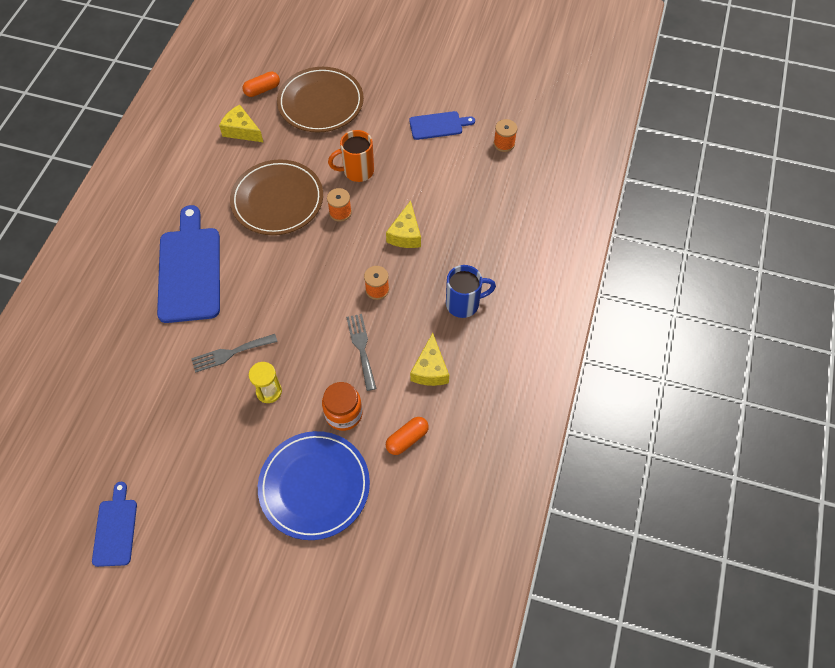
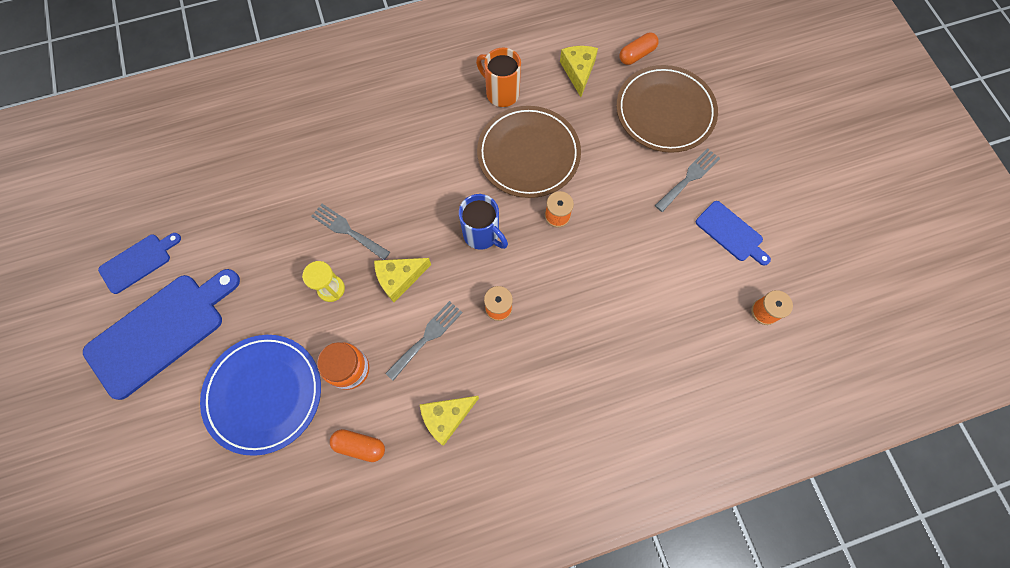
camera: 55 degrees right, 10 degrees up
(189, 270) = (405, 138): blue cutting board -> blue cutting board (160, 331)
(262, 90) = (636, 55): orange capsule -> orange capsule turned 60 degrees counterclockwise
(357, 171) = (615, 197): orange mug -> orange mug (501, 93)
(380, 122) = (689, 178): none -> grey fork
(405, 234) = (579, 291): yellow cheese -> yellow cheese (399, 279)
(464, 304) = (541, 401): blue mug -> blue mug (482, 234)

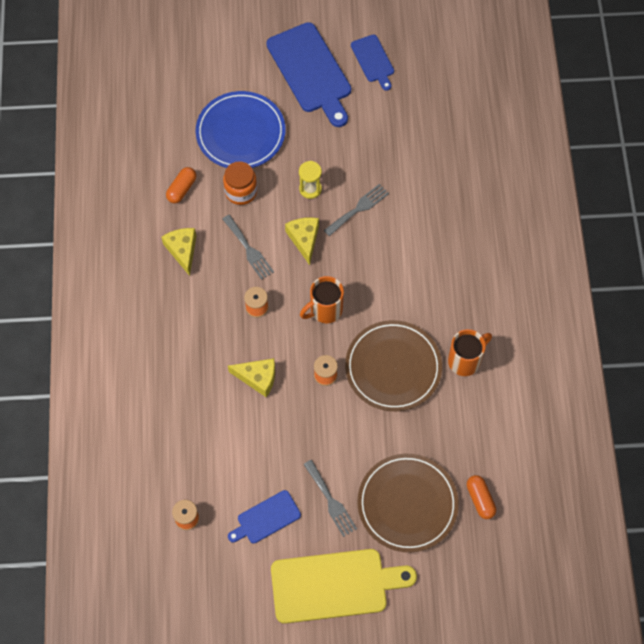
camera: 105 degrees right, 5 degrees down
(482, 234) = (325, 310): blue mug -> orange mug
(578, 72) = (473, 437): yellow cheese -> yellow cheese (258, 378)
(768, 155) = (334, 585): none -> yellow cutting board

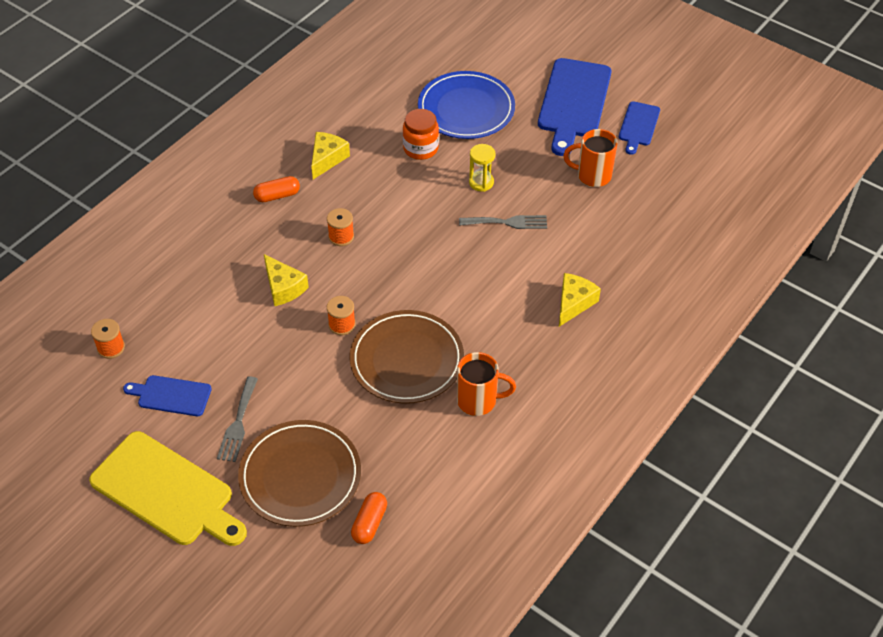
camera: 40 degrees right, 15 degrees down
(182, 189) = (375, 118): orange capsule -> orange capsule (277, 196)
(249, 249) = (381, 192): grey fork -> none
(304, 239) = (435, 214): yellow cheese -> yellow cheese (573, 303)
(325, 310) = (395, 277): orange mug -> orange mug (592, 175)

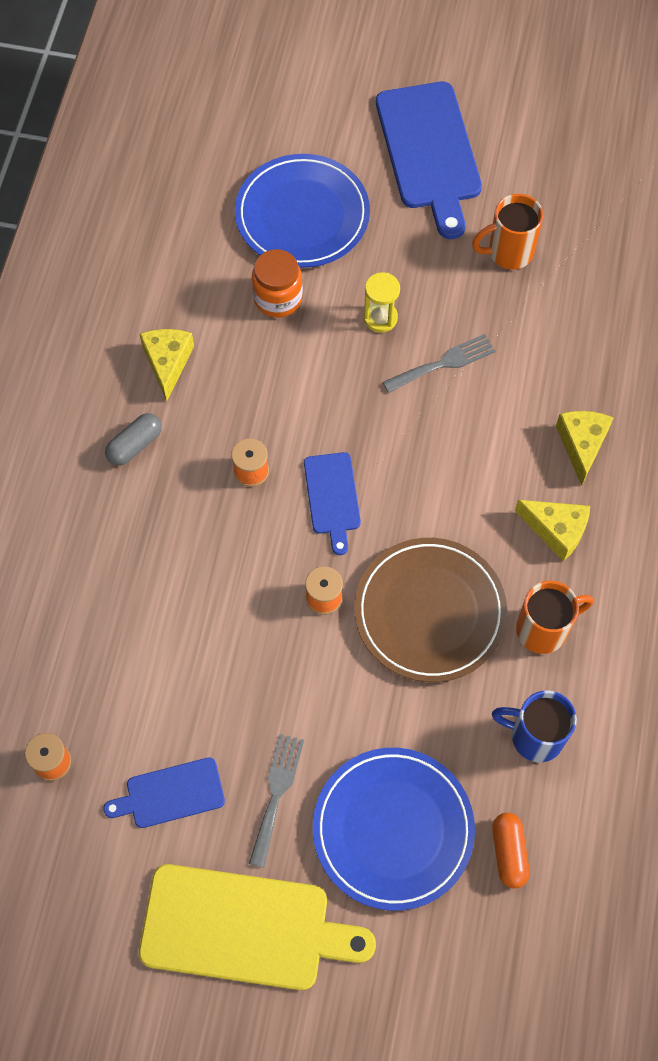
camera: 25 degrees left, 15 degrees up
(238, 423) = (276, 793): grey fork -> grey fork turned 150 degrees counterclockwise
(277, 196) = (135, 445): orange capsule -> grey capsule
(283, 287) = (221, 576): yellow cheese -> yellow cheese (556, 530)
(300, 476) = (393, 829): brown plate -> blue plate
(432, 461) = (534, 736): none -> blue mug
(638, 126) = (525, 156): blue cutting board -> blue cutting board (332, 497)

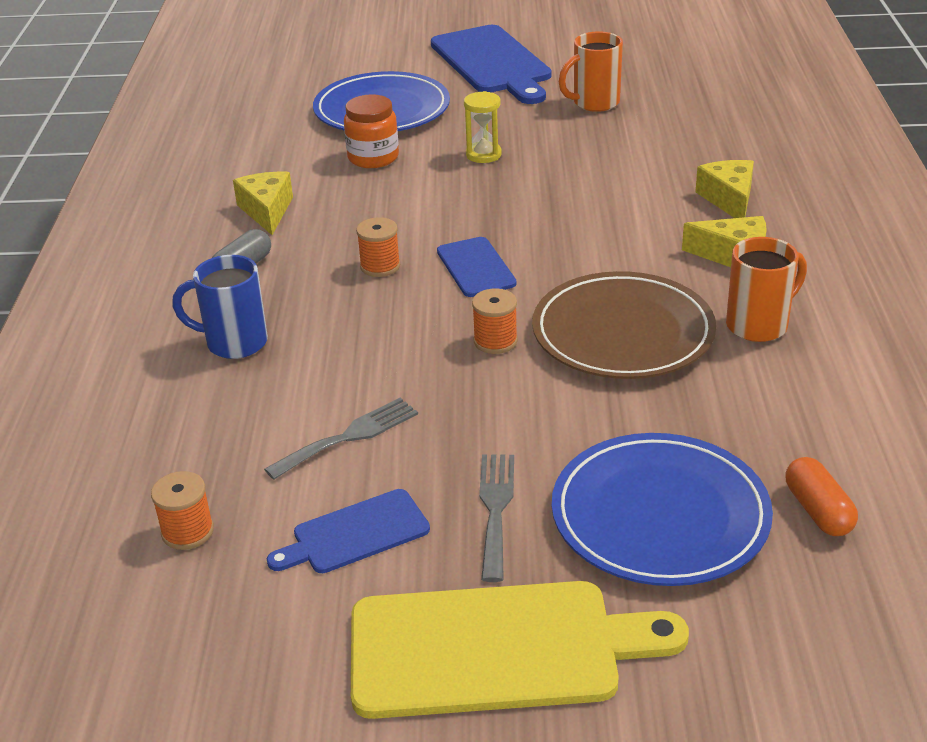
camera: 10 degrees left, 30 degrees down
(443, 363) = (560, 171): grey fork -> grey fork (349, 437)
(534, 736) = (794, 407): blue mug -> blue mug (234, 343)

